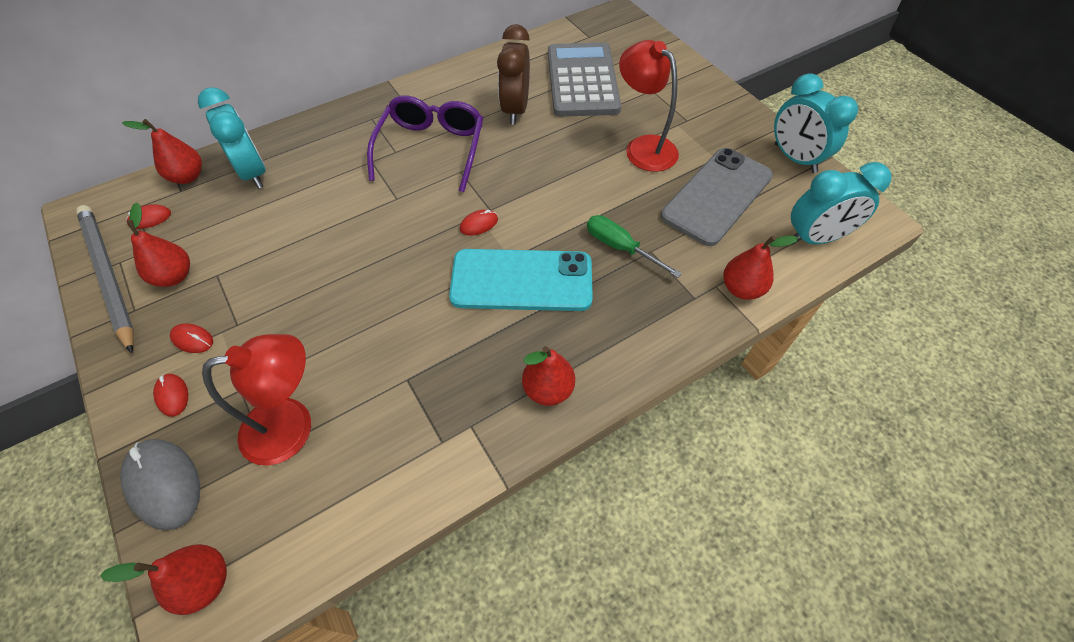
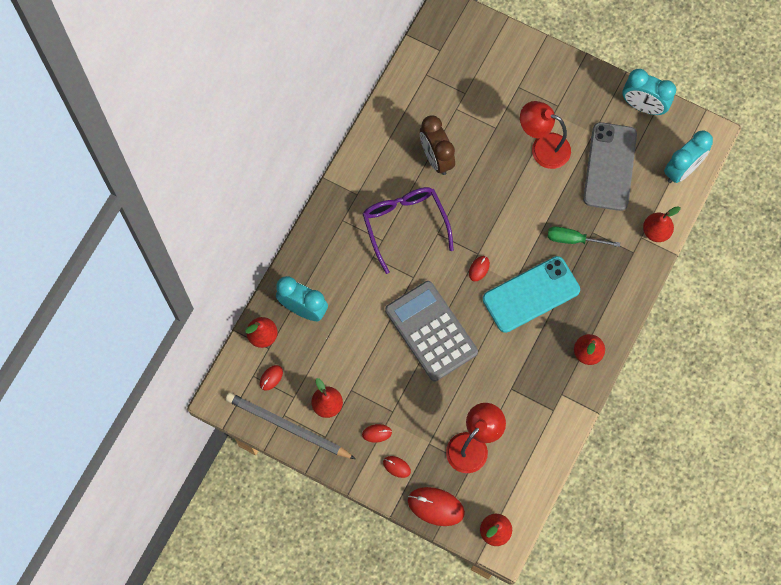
camera: 30 degrees left, 15 degrees up
(164, 484) = (436, 506): grey mouse -> red mouse
(582, 81) = (464, 103): grey calculator -> grey calculator (431, 331)

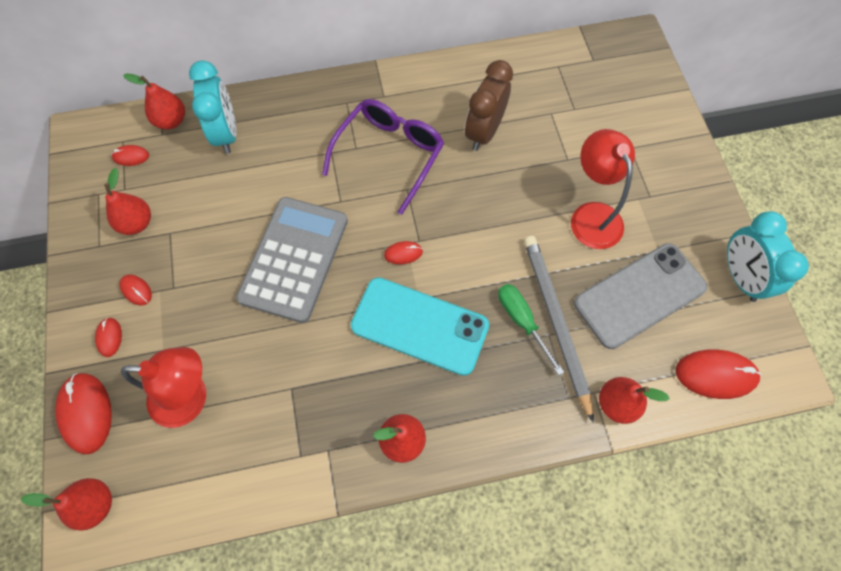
camera: 50 degrees right, 5 degrees down
(288, 427) = (86, 206): grey pencil -> grey pencil (555, 322)
(682, 170) = (715, 375): turquoise clock -> red mouse

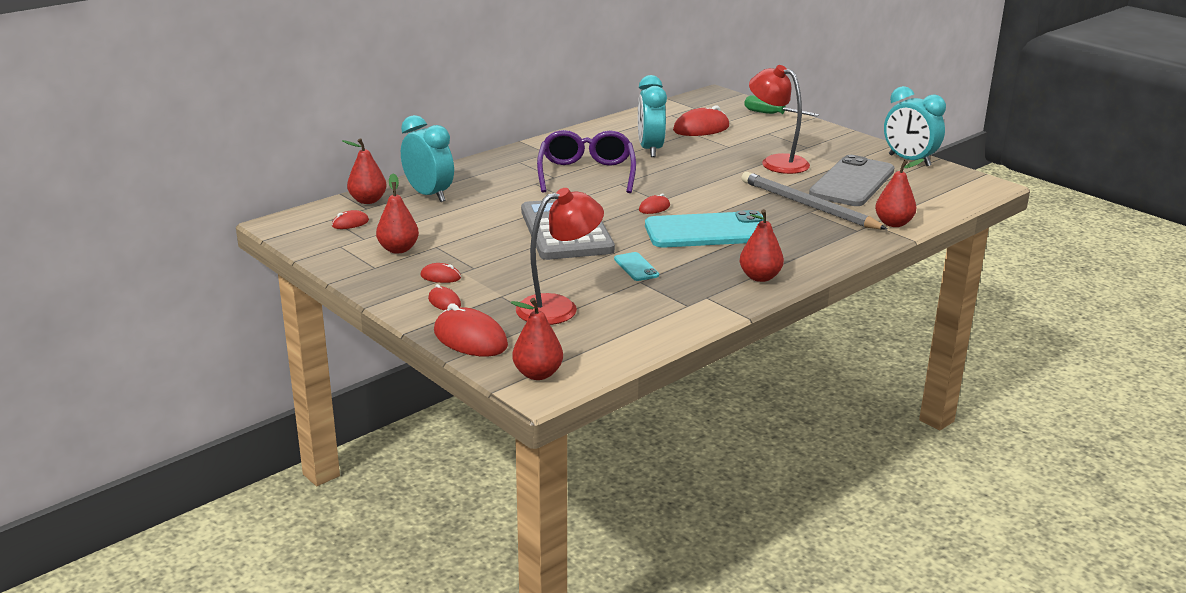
camera: 30 degrees left, 40 degrees down
(306, 360) = (636, 267): none -> turquoise phone
(484, 132) = (650, 149): brown clock -> turquoise clock
(522, 321) = (783, 211): green screwdriver -> green screwdriver (771, 114)
(715, 375) = (943, 197): red mouse -> red mouse (701, 128)

